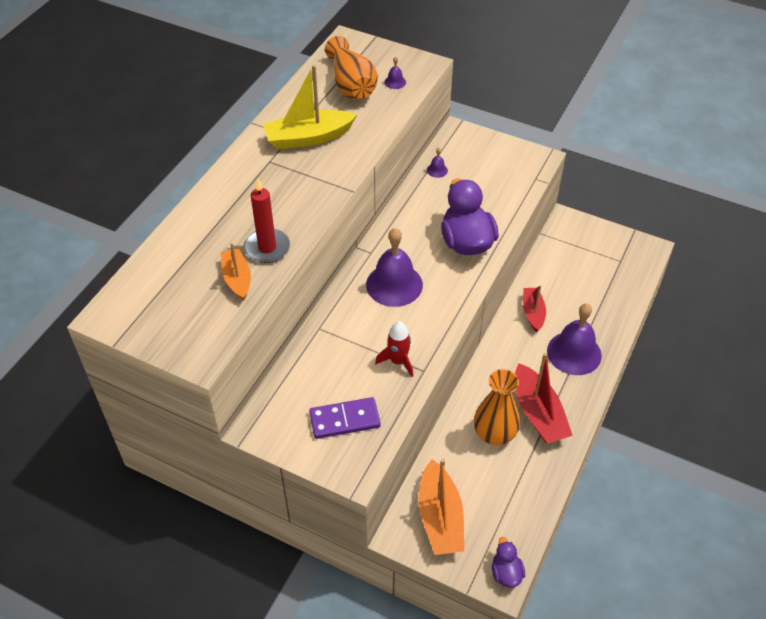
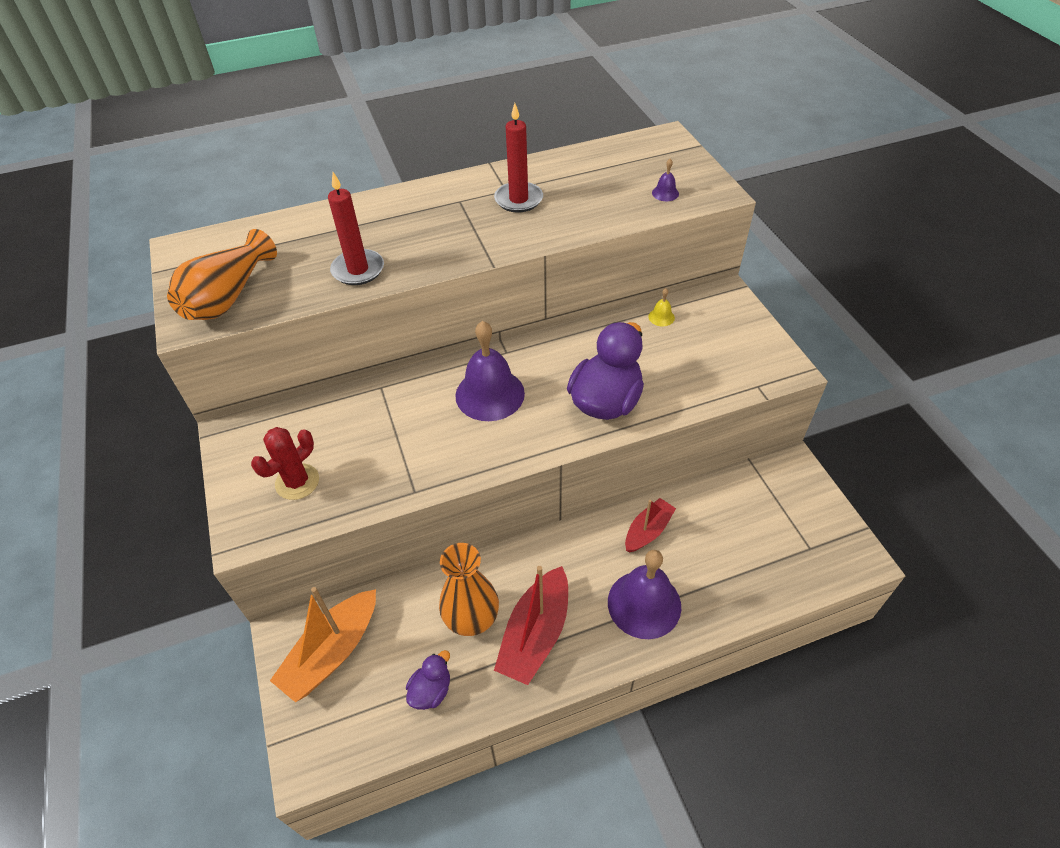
camera: 45 degrees right, 0 degrees up
(237, 279) = (301, 280): orange boat -> none
(308, 138) = (518, 199): yellow boat -> red candle
(344, 420) = (297, 482): purple domino -> red cactus
(351, 85) = (619, 175): orange vase -> orange vase (228, 297)
(398, 361) = (404, 465): red rocket -> none
(437, 170) = (661, 317): purple bell -> yellow bell
(506, 573) = (319, 762): purple duck -> purple duck (431, 690)

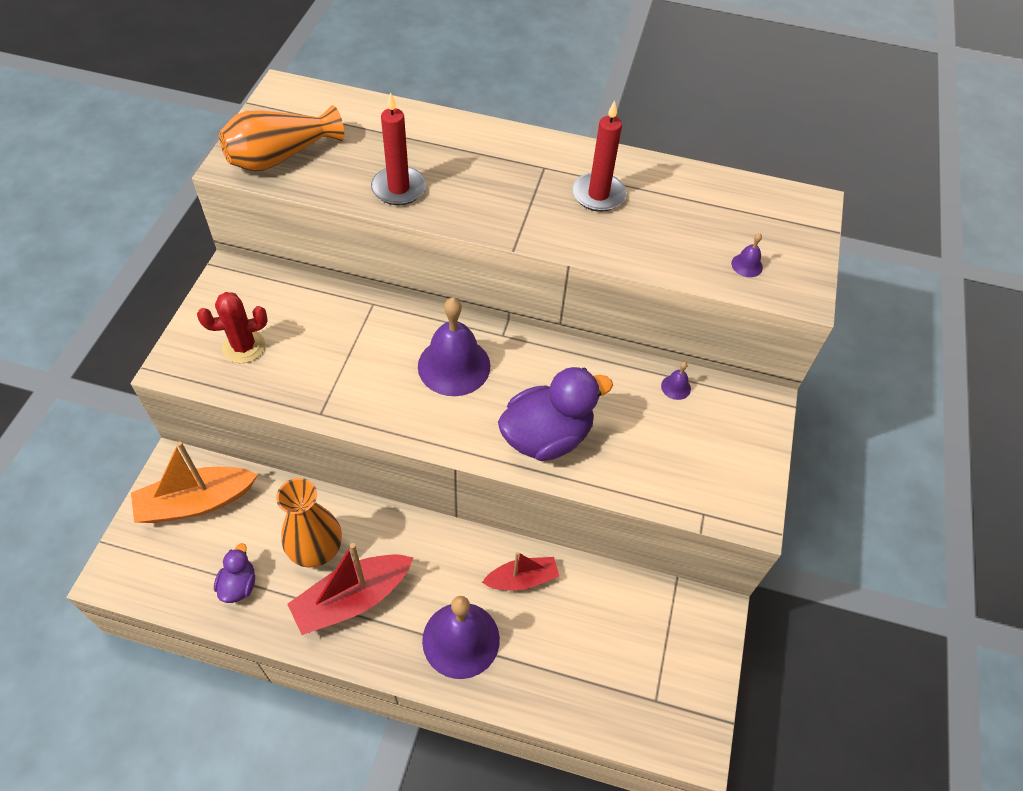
camera: 30 degrees right, 5 degrees up
(431, 690) = (239, 585): purple duck -> purple duck turned 60 degrees counterclockwise
(661, 317) = (676, 387): yellow bell -> purple bell

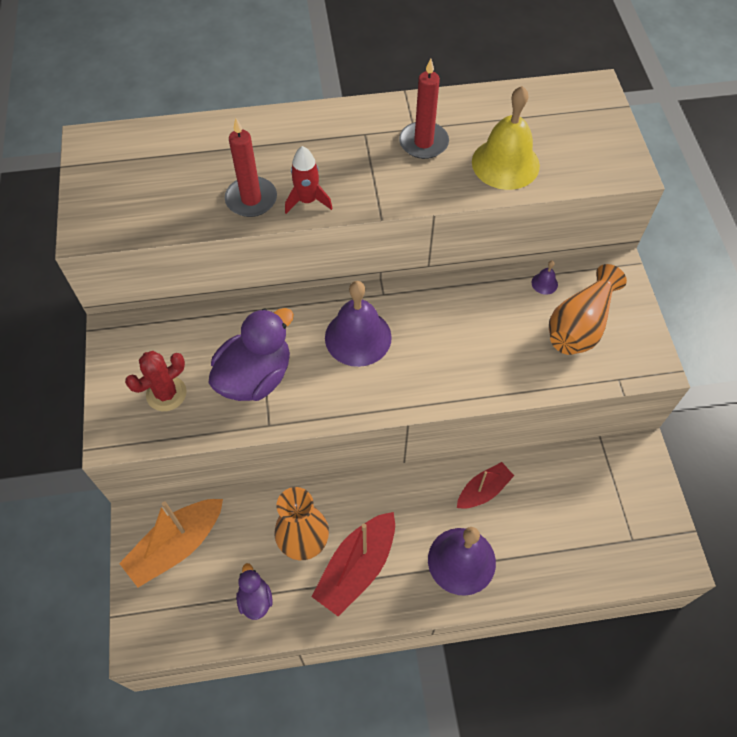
camera: 20 degrees left, 5 degrees up
(280, 156) = (126, 208): orange vase -> orange vase (580, 325)
(451, 208) = (307, 200): none -> red rocket
(547, 436) = (466, 367): purple duck -> purple duck (255, 377)
(672, 242) = (505, 163): none -> yellow bell
(747, 265) = (574, 161): purple bell -> none

